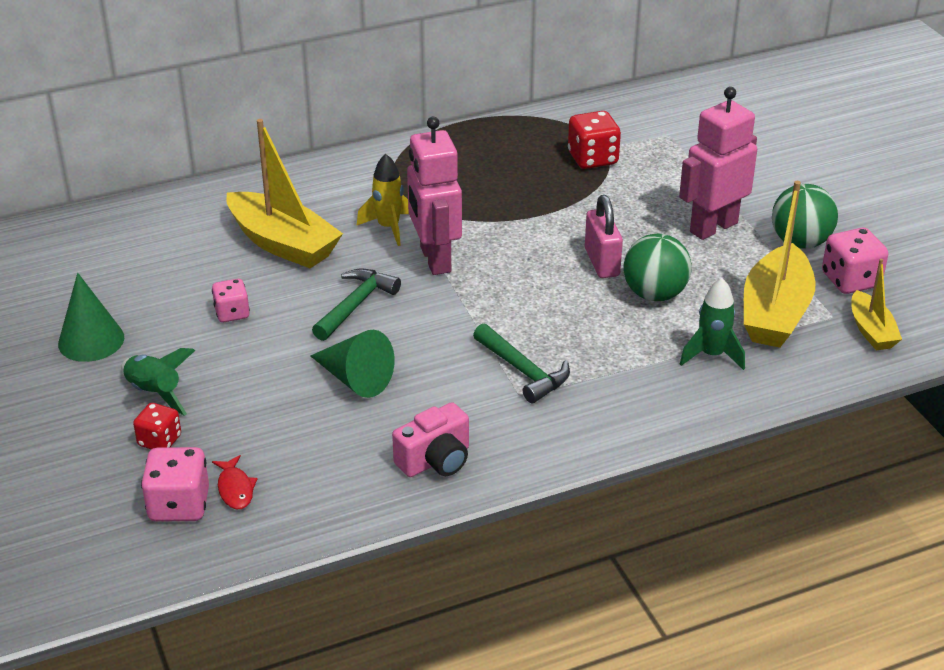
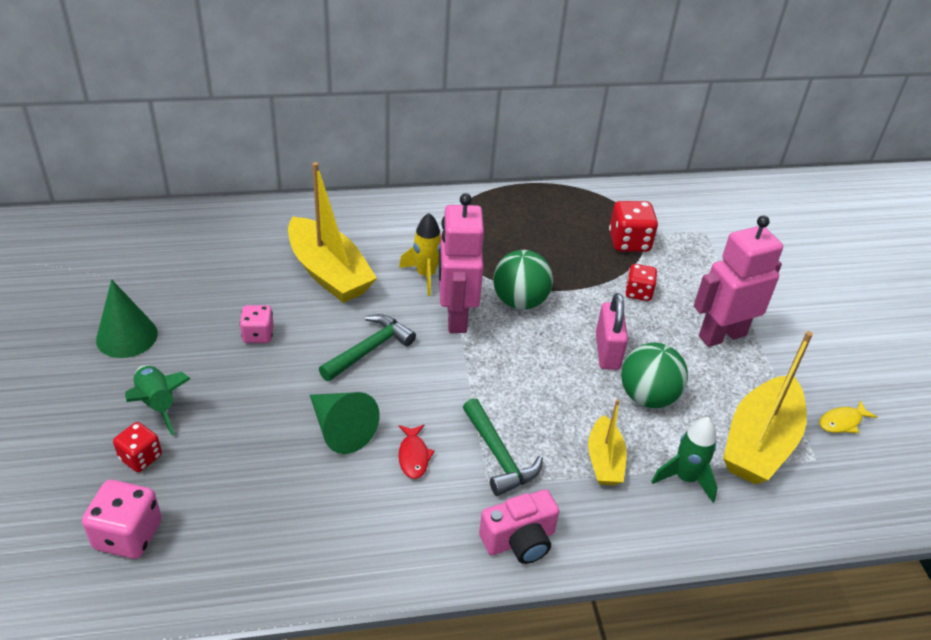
camera: 10 degrees right, 5 degrees up
(235, 489) = (186, 528): red fish -> red fish (413, 456)
(435, 460) = (383, 540): pink camera -> pink camera (519, 540)
(617, 204) = (638, 292): none -> red dice
(800, 242) = (801, 369): green ball -> green ball (520, 301)
(850, 280) = (842, 422): pink dice -> yellow fish
(871, 330) = (851, 485): yellow boat -> yellow boat (604, 460)

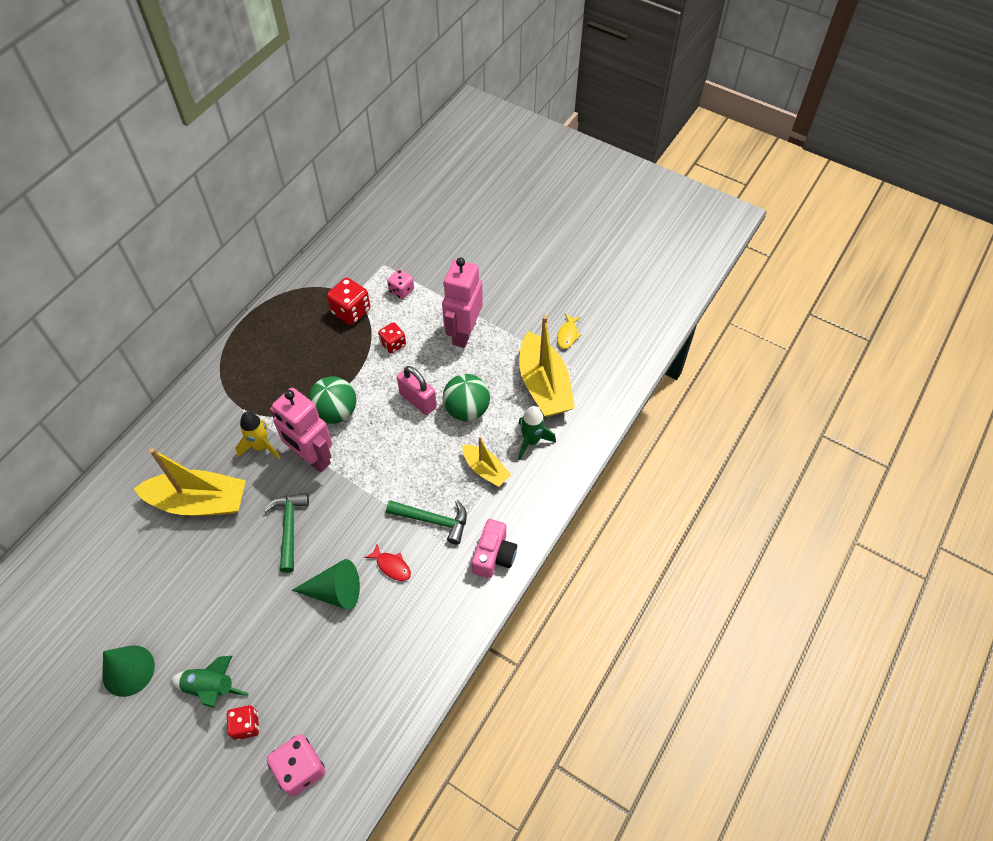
camera: 45 degrees left, 15 degrees up
(258, 334) = (211, 585): pink dice -> pink dice (401, 290)

